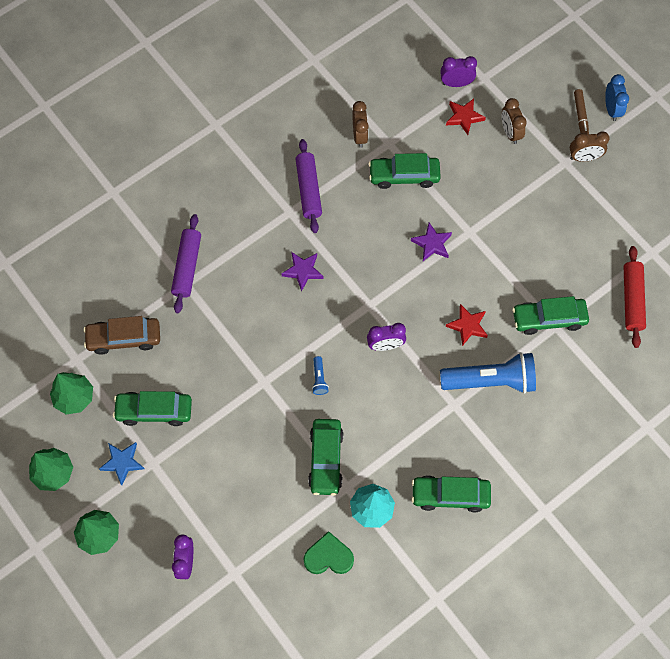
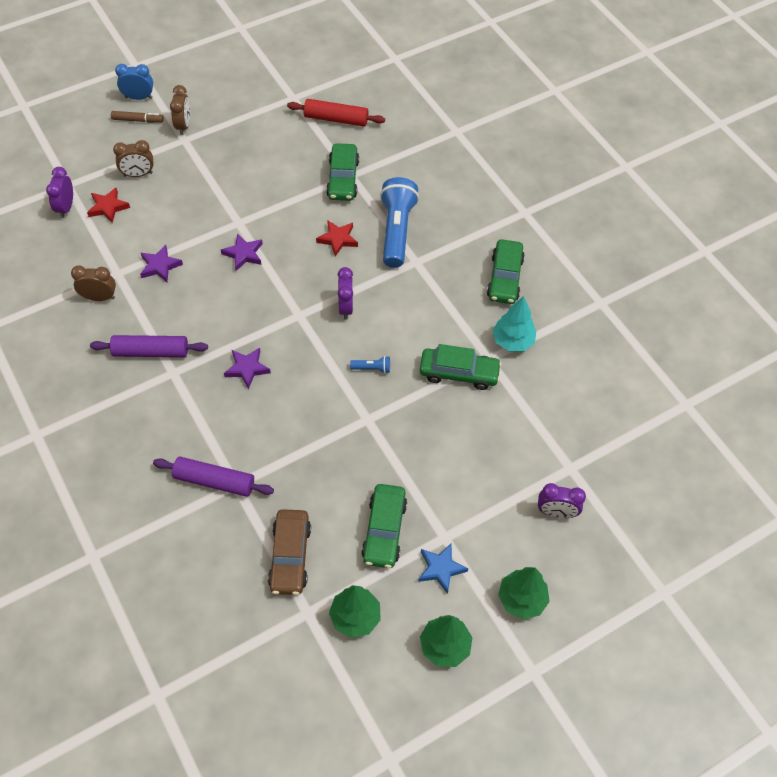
camera: 85 degrees left, 10 degrees down
(328, 557) = (557, 383): green heart -> none
(404, 176) = (160, 266): green car -> purple star

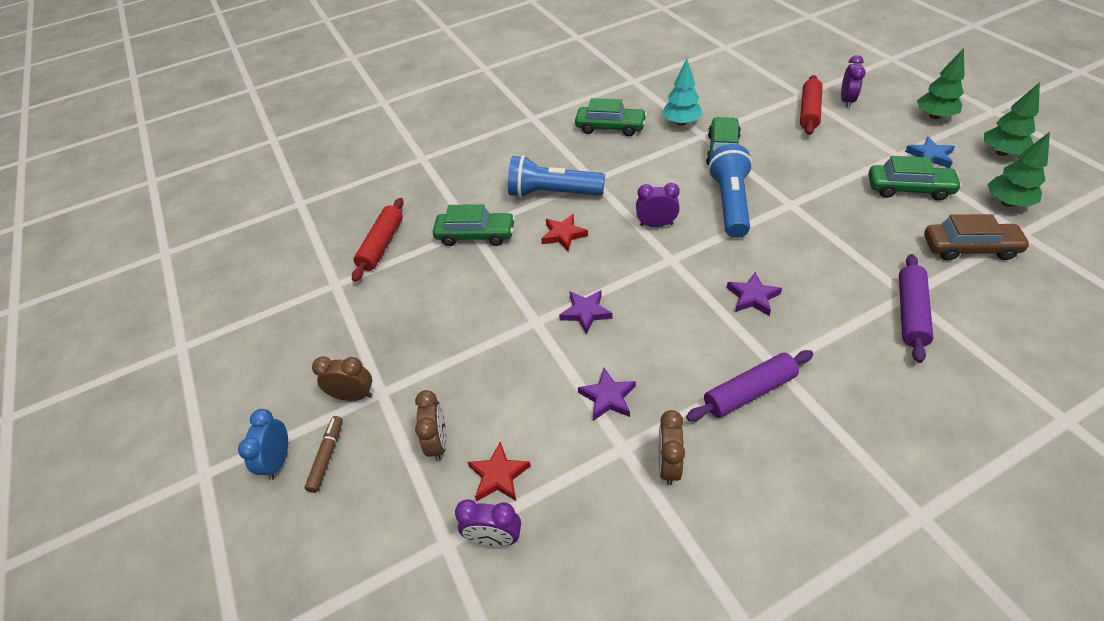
camera: 80 degrees left, 10 degrees down
(151, 352) = (749, 392): purple rolling pin -> purple rolling pin turned 60 degrees clockwise
(372, 368) = (730, 203): blue flashlight -> blue flashlight, size x2.46
(533, 468) = (809, 111): none -> red rolling pin

